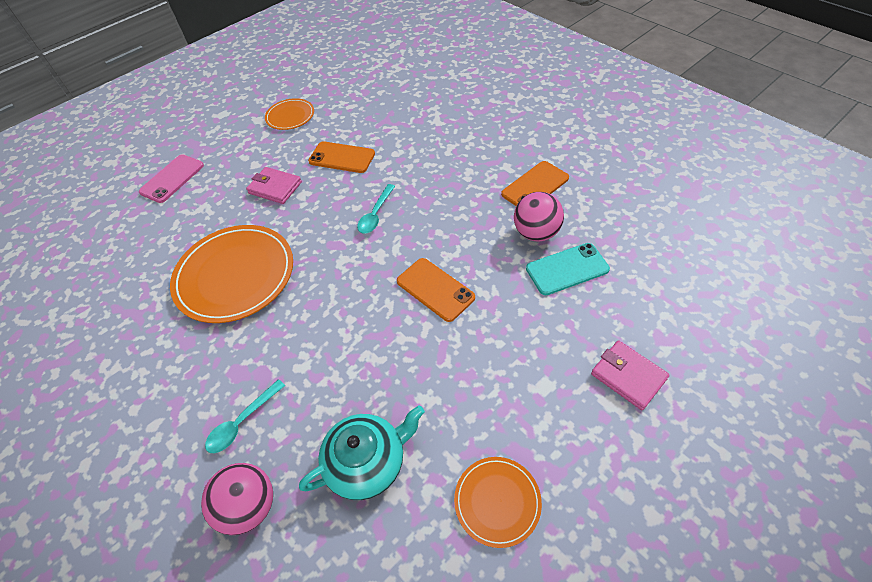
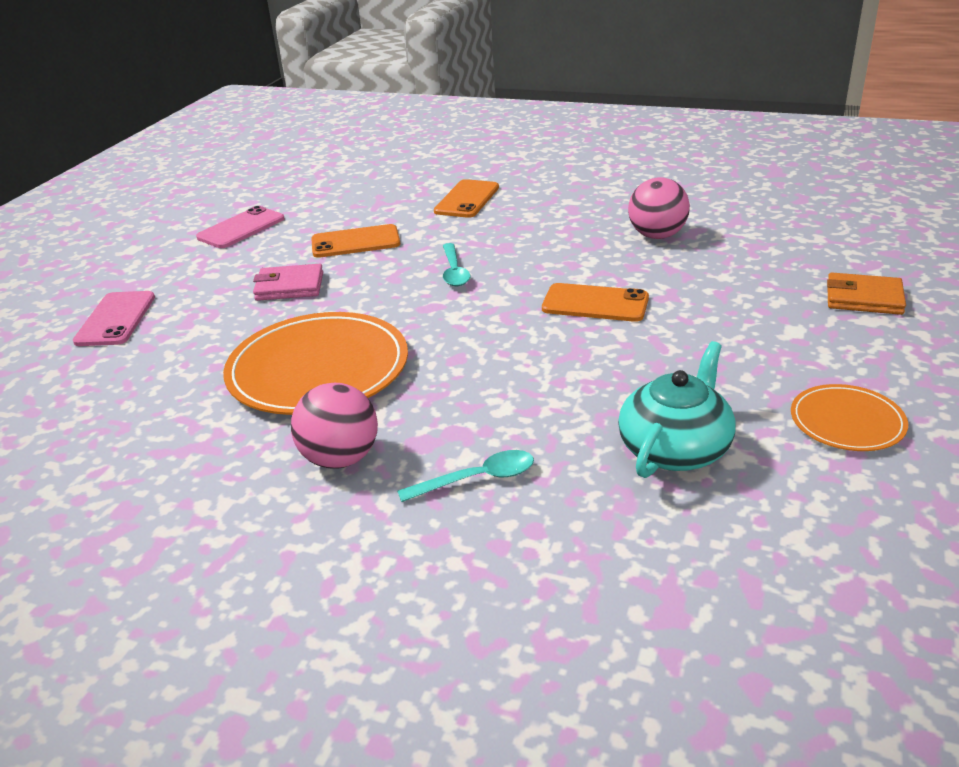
camera: 30 degrees left, 20 degrees down
(241, 422) = (478, 479): turquoise spoon -> turquoise spoon turned 120 degrees counterclockwise
(249, 506) = (573, 538): pink ball -> pink ball (340, 458)
(290, 116) = (241, 228): orange plate -> pink phone
(535, 186) = (616, 206): orange phone -> orange phone (467, 199)
(567, 269) = (719, 250): turquoise phone -> none
(628, 376) = (863, 298): pink wallet -> orange wallet

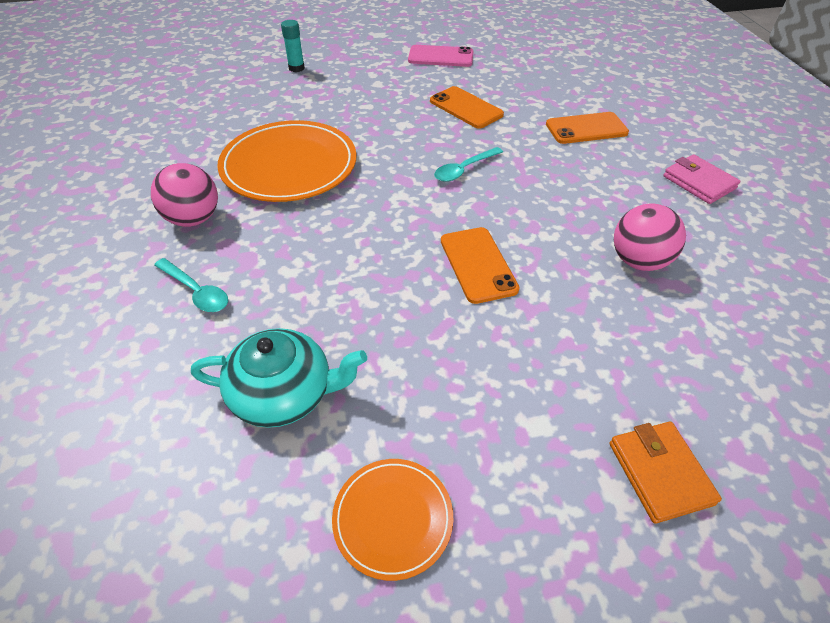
camera: 55 degrees right, 15 degrees up
(116, 319) = (296, 68): pink phone -> turquoise glue stick
(289, 286) = (382, 109): pink wallet -> pink wallet (699, 182)

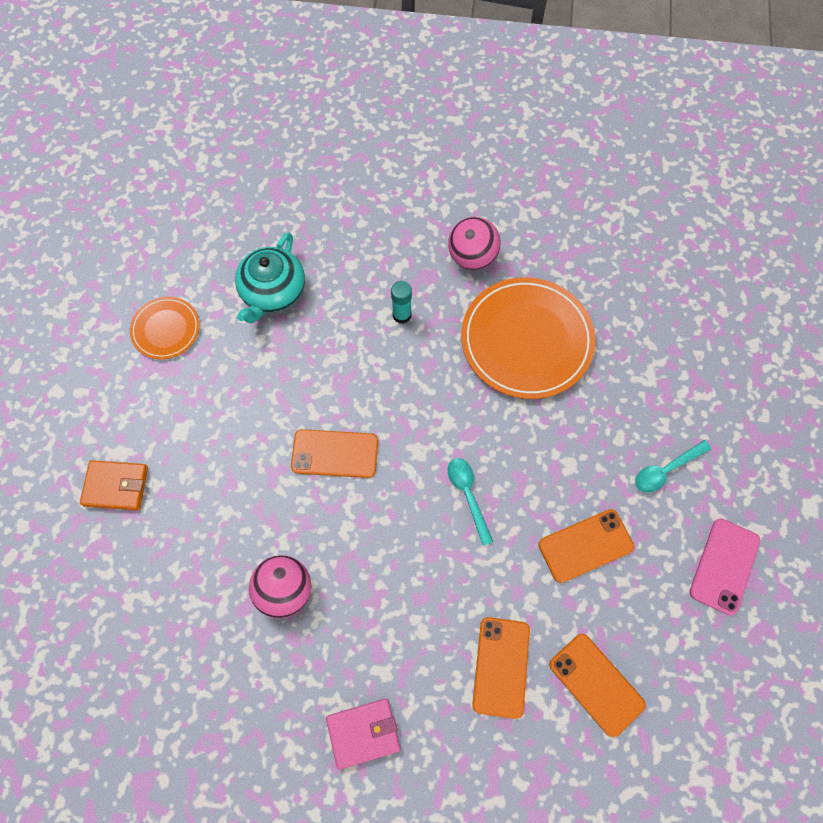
camera: 110 degrees right, 20 degrees up
(197, 292) = (385, 252): turquoise spoon -> turquoise spoon (665, 470)
(296, 68) = (728, 384): turquoise glue stick -> turquoise glue stick (402, 315)
(560, 90) = (596, 684): none -> orange phone

